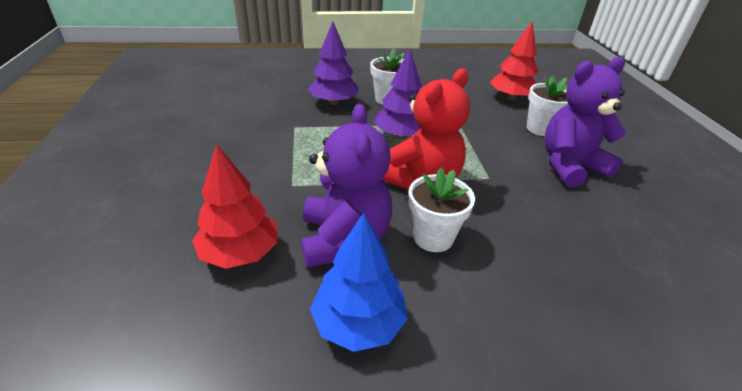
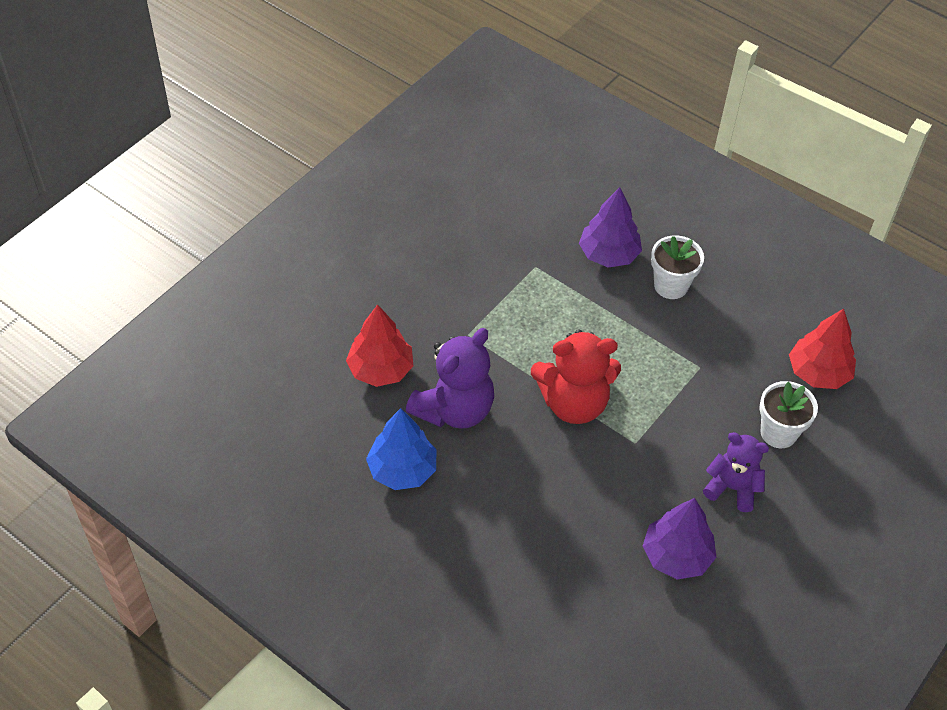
camera: 45 degrees right, 15 degrees up
(400, 135) = (620, 343): purple tree -> purple tree (676, 556)
(433, 237) = (516, 455): white flower pot -> none
(570, 166) = (732, 488): purple teddy bear -> purple teddy bear, size x0.64

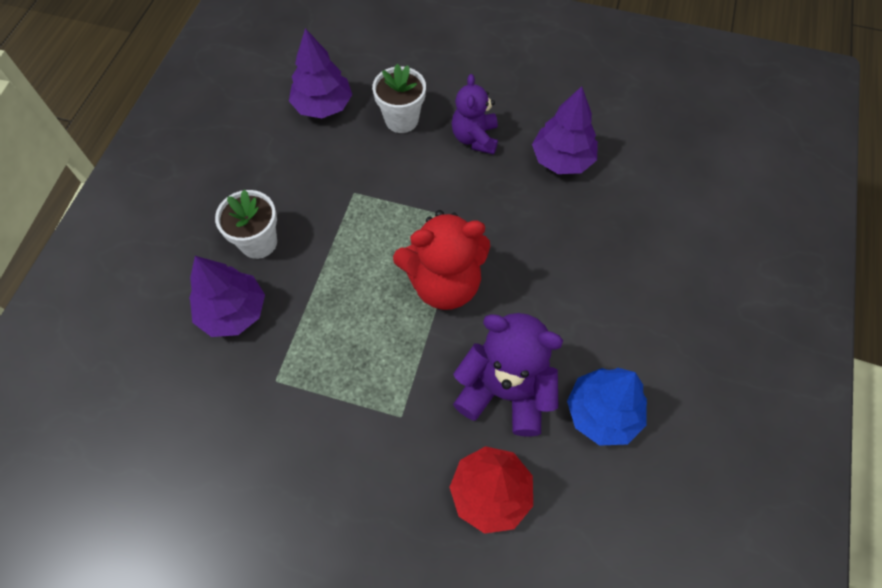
camera: 110 degrees left, 10 degrees up
(573, 403) = (444, 283): red teddy bear -> red teddy bear turned 105 degrees clockwise
(818, 373) = (323, 106): red tree -> purple tree

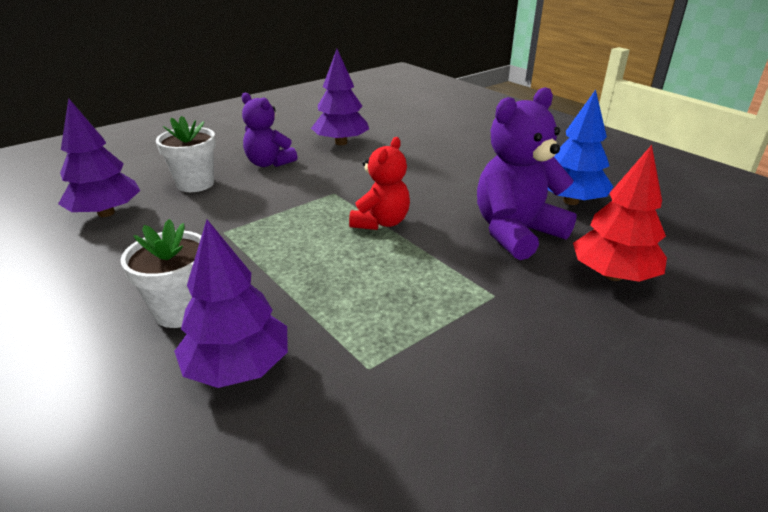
camera: 55 degrees left, 30 degrees down
(444, 283) = (381, 222): red teddy bear -> red teddy bear, size x0.64

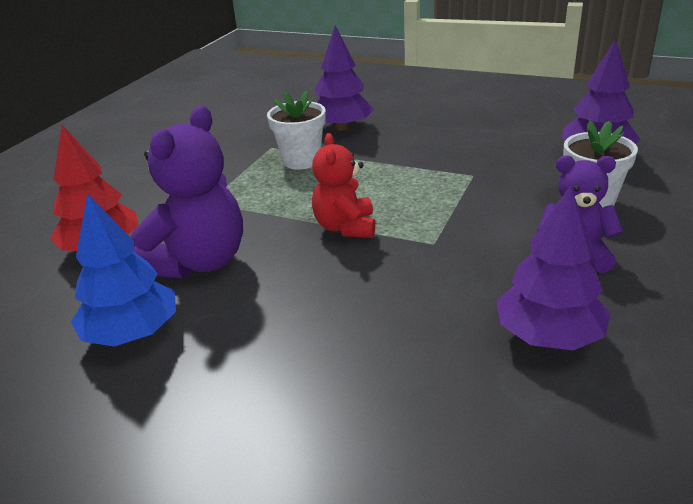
camera: 155 degrees right, 0 degrees up
(181, 311) = (412, 133): white flower pot -> white flower pot (301, 160)

